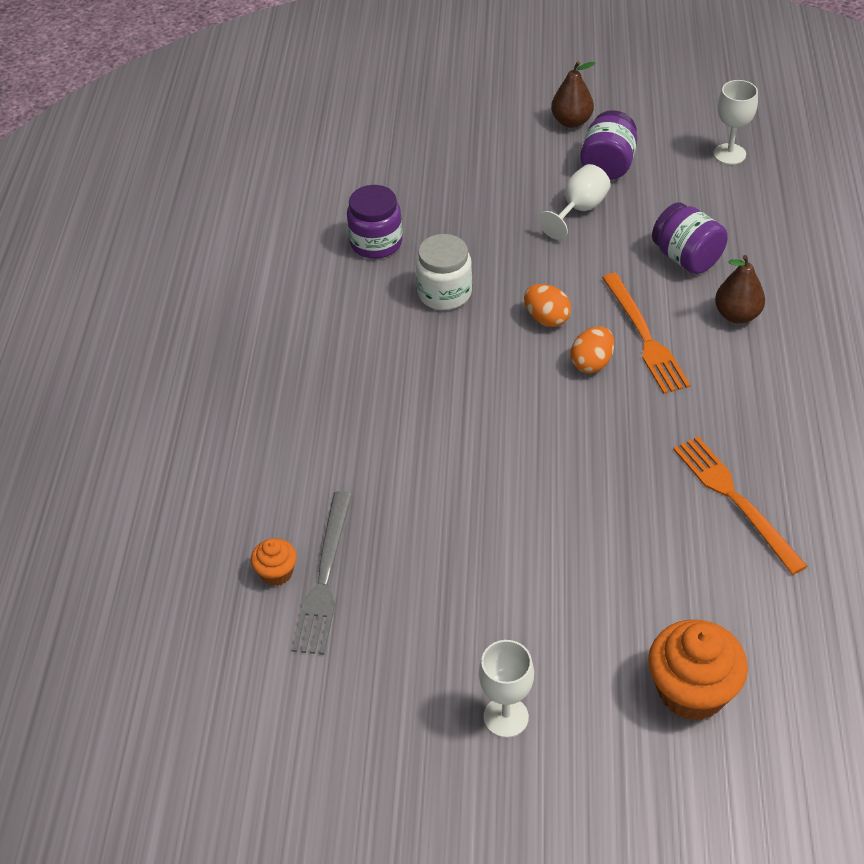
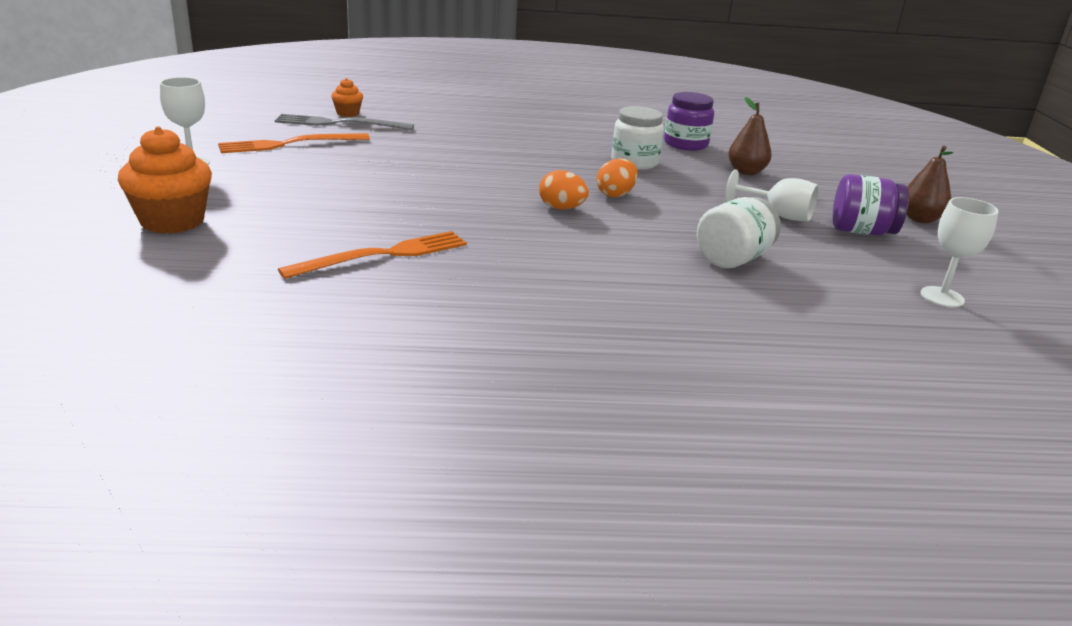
camera: 80 degrees right, 20 degrees down
(644, 337) = (603, 231): orange fork -> orange fork (289, 144)
(686, 258) = (733, 259): purple jar -> white jar
(737, 315) = (651, 278): brown pear -> brown pear (746, 172)

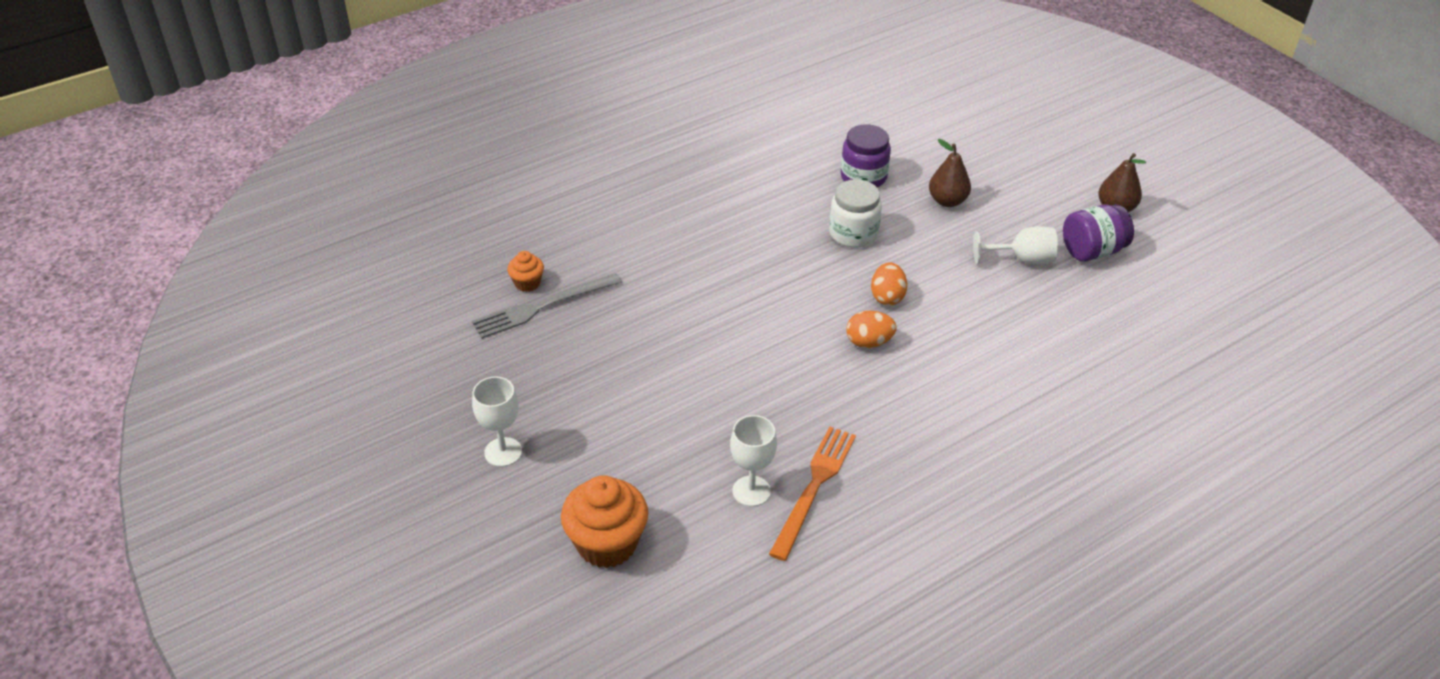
camera: 30 degrees left, 15 degrees up
(289, 144) = (545, 370): orange fork -> none
(733, 259) = (1043, 343): white jar -> none
(942, 297) = (1197, 313): white goblet -> white goblet (751, 491)

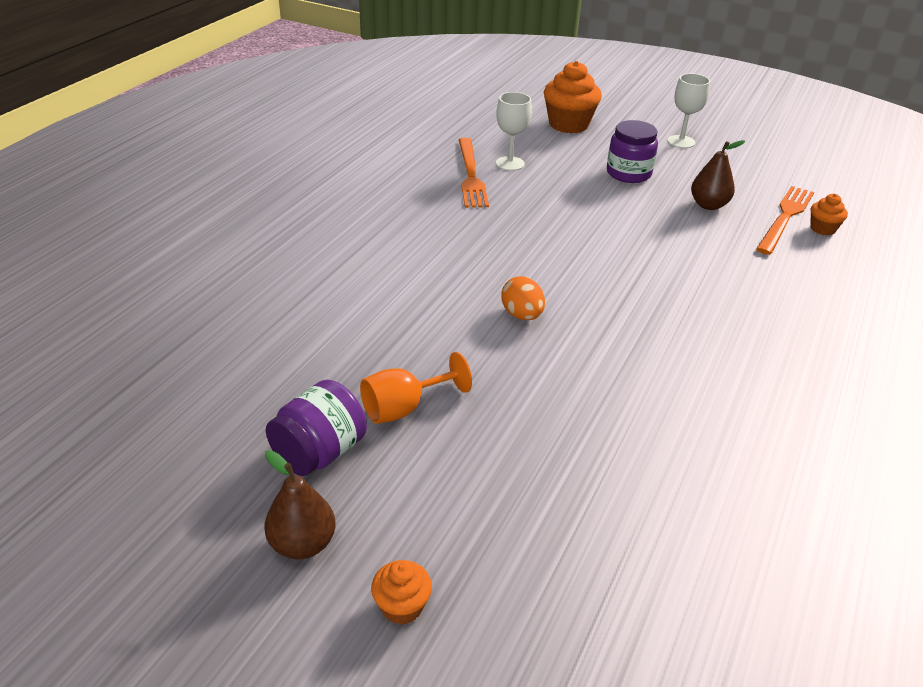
camera: 150 degrees right, 5 degrees down
(543, 307) = (785, 217): grey fork -> orange fork
(853, 233) = (612, 371): white jar -> none
(863, 177) = (672, 457): purple jar -> purple jar (628, 173)
(869, 342) = (506, 271): orange egg -> none
(947, 201) = (542, 460): brown pear -> brown pear (708, 205)
(1022, 259) = (404, 408): white goblet -> orange goblet
(1069, 167) = (402, 606): none -> orange cupcake

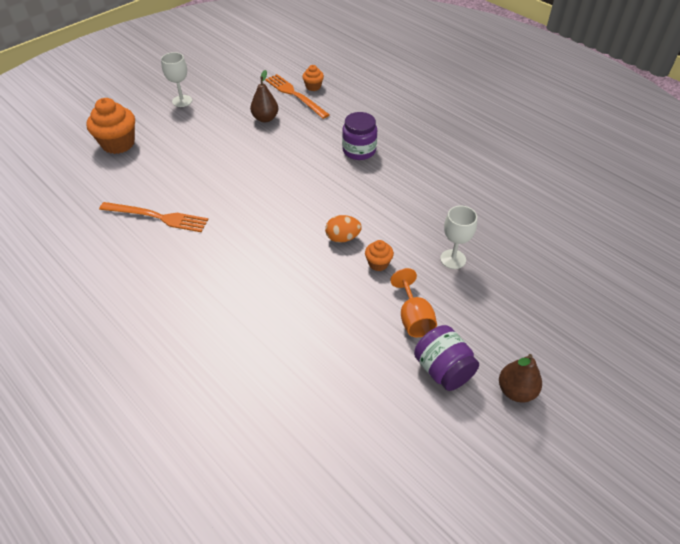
camera: 70 degrees left, 10 degrees up
(402, 606) = (564, 352): orange cupcake -> orange cupcake (378, 263)
(510, 163) = (154, 191): white goblet -> white goblet (453, 259)
(628, 173) = (206, 138): purple jar -> purple jar (359, 150)

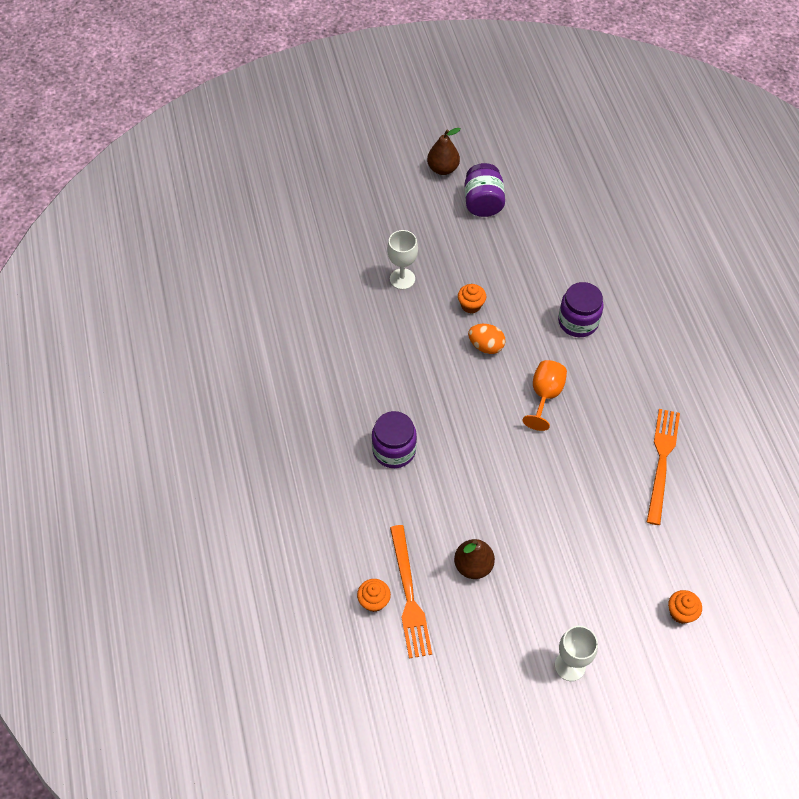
camera: 150 degrees left, 10 degrees up
(118, 144) = (681, 612): orange cupcake -> orange cupcake, size x0.51
(157, 217) = (661, 461): orange fork -> orange fork turned 60 degrees clockwise
(275, 291) = (578, 322): none -> purple jar
(413, 318) = (476, 247): orange goblet -> orange goblet (545, 395)

